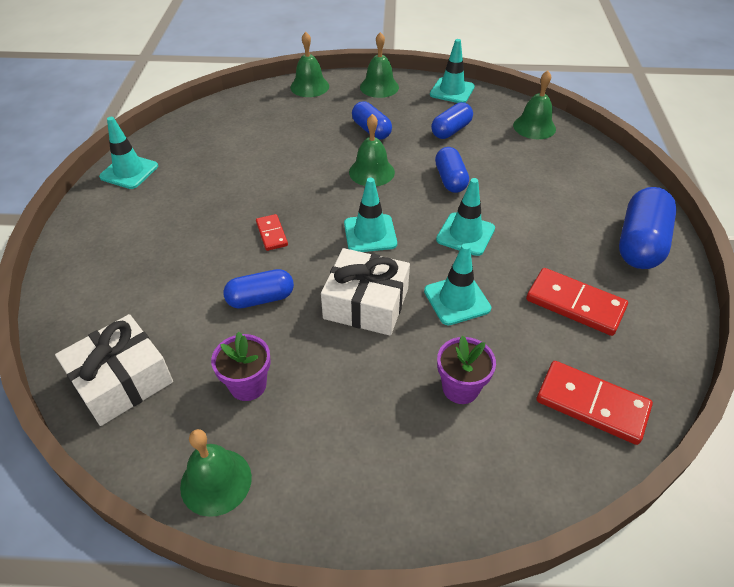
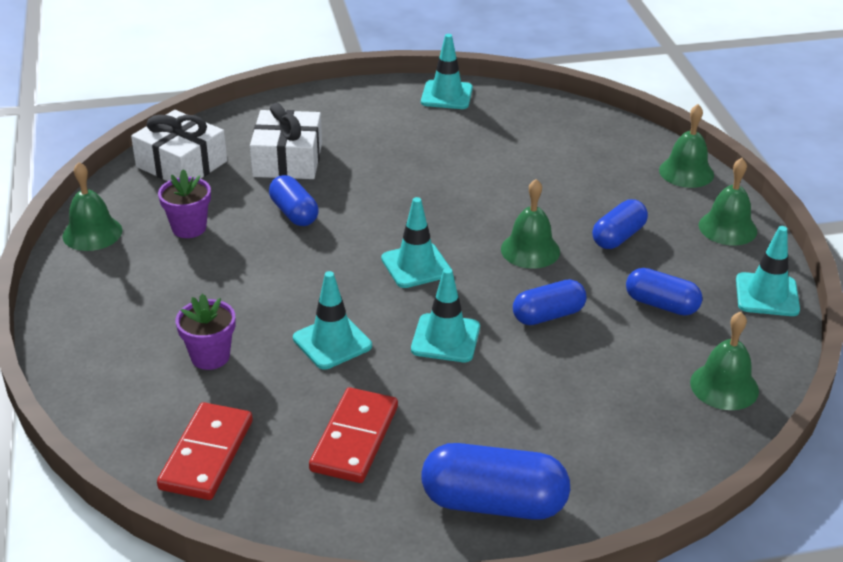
camera: 75 degrees right, 10 degrees down
(272, 234) = (388, 201): red domino -> none
(366, 303) = (307, 279): white gift -> white gift (288, 160)

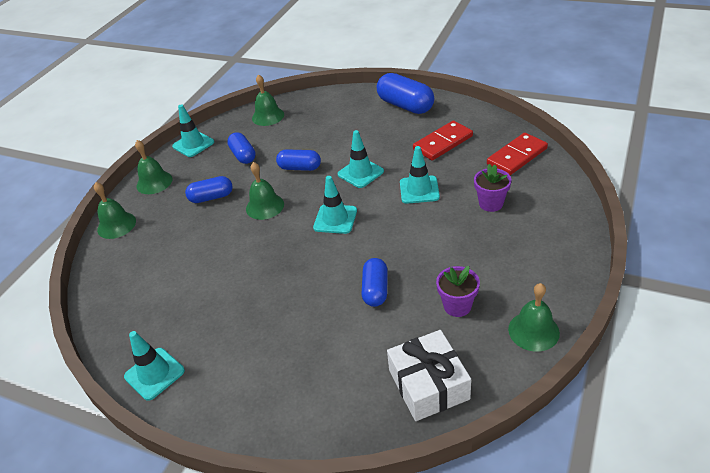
camera: 140 degrees left, 5 degrees up
(288, 160) = (340, 349): white gift -> none

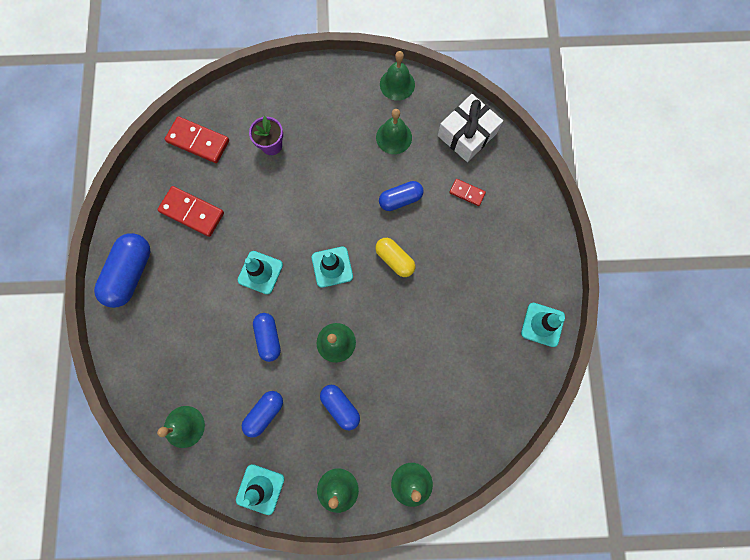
camera: 120 degrees left, 35 degrees up
(312, 266) = (394, 259): none -> yellow capsule
(349, 356) = (467, 193): none -> red domino
(419, 190) = (270, 209): turquoise traffic cone -> none
(457, 306) = (394, 137): purple flower pot -> green bell

